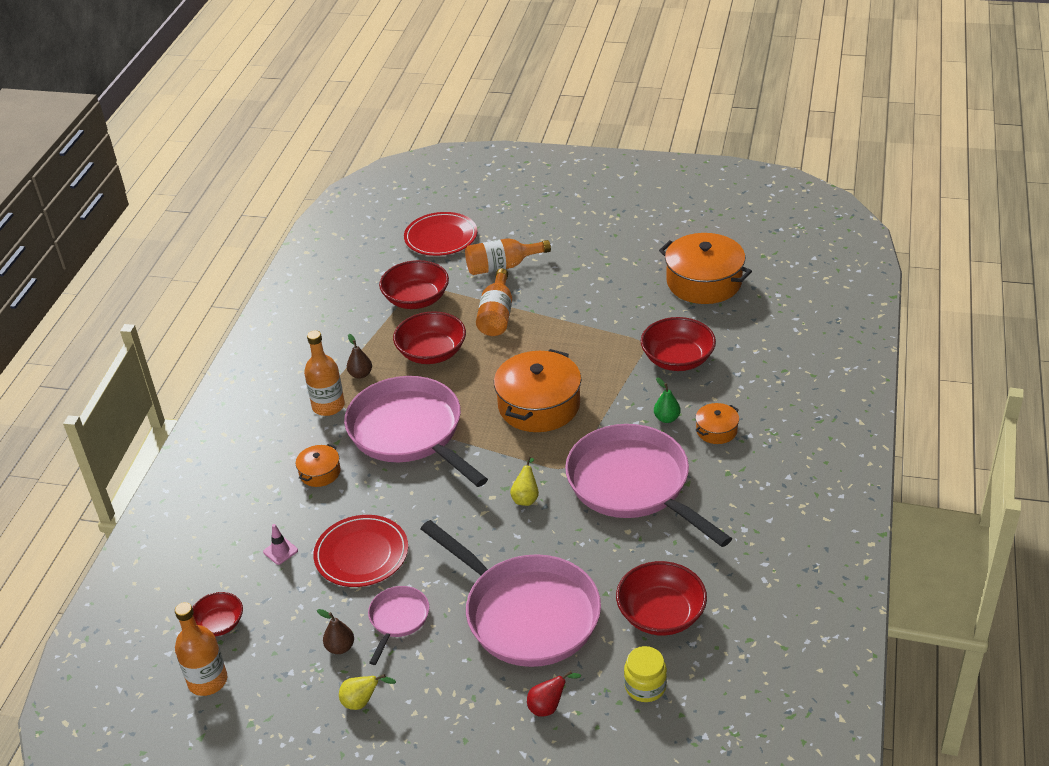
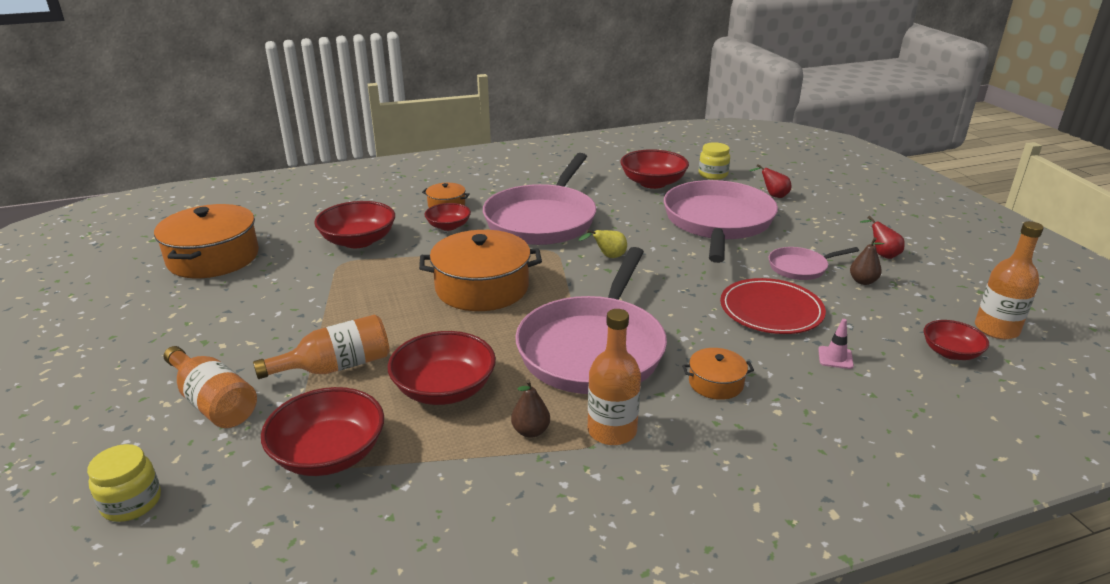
camera: 125 degrees left, 10 degrees down
(362, 702) = (882, 254): yellow pear -> red pear
(441, 237) = (132, 503): red plate -> yellow jar
(666, 418) = (448, 226): green pear -> red bowl

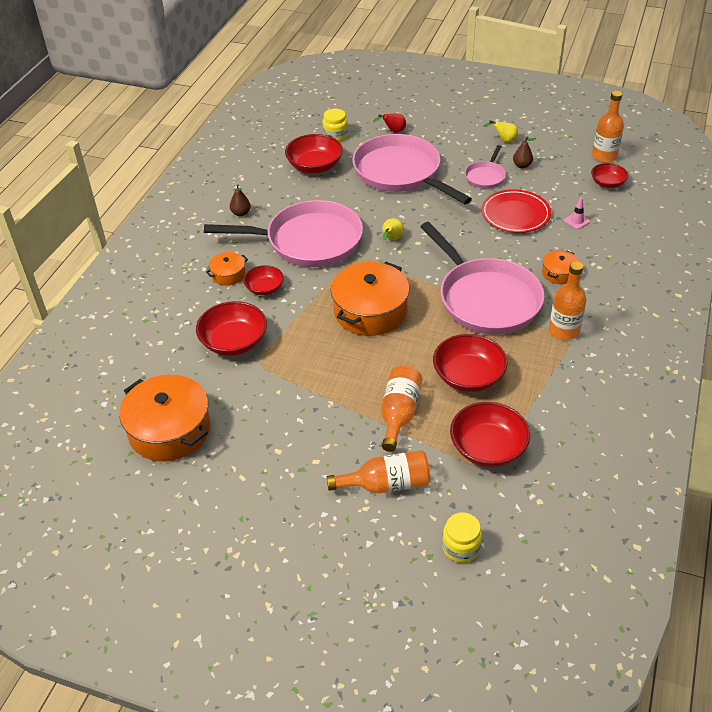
camera: 50 degrees left, 15 degrees up
(530, 431) = (538, 360): brown pear -> brown pear (241, 213)
(542, 220) = (308, 241): pink pan -> pink pan turned 60 degrees counterclockwise
(882, 254) = (504, 140): red pear -> yellow pear

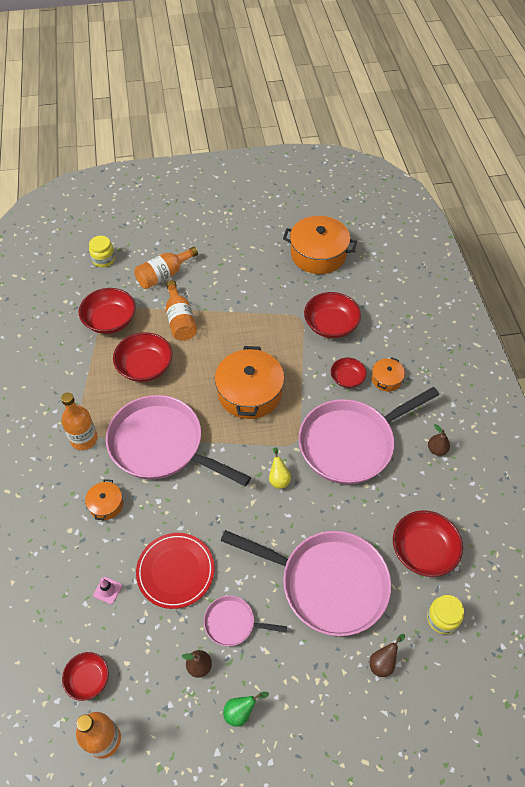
camera: 150 degrees right, 10 degrees up
(393, 131) = (383, 662): red pear -> brown pear
(485, 176) = (233, 623): pink pan -> pink pan turned 75 degrees counterclockwise
(504, 140) = (241, 712): yellow pear -> green pear

